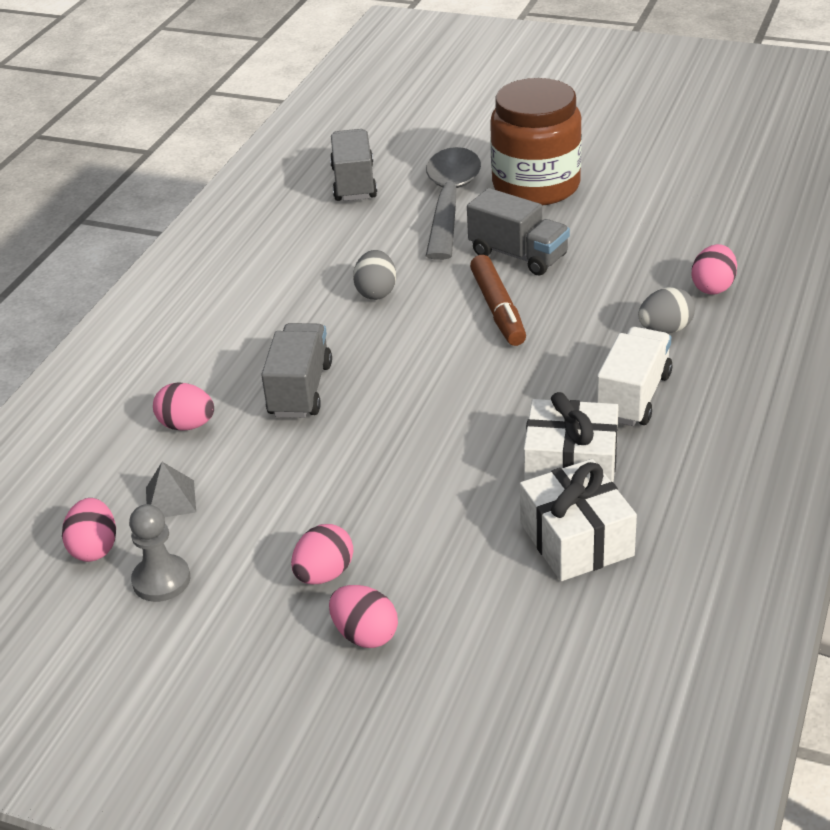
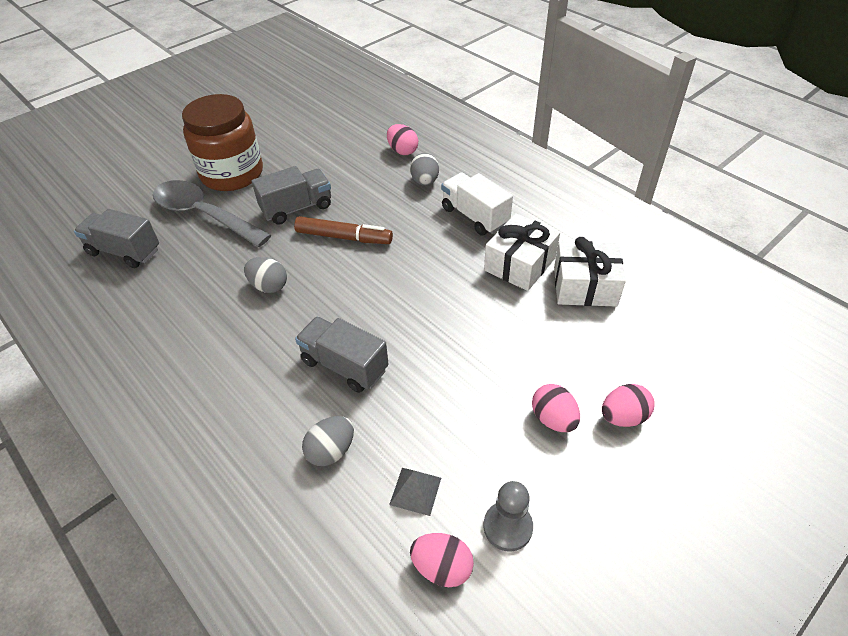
camera: 65 degrees left, 10 degrees up
(187, 425) = (331, 451): pink egg -> grey egg

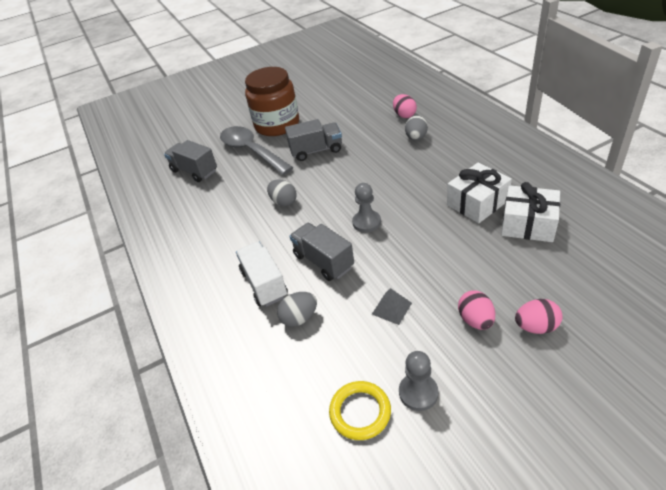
camera: 20 degrees right, 5 degrees down
(343, 237) = (345, 173): brown marker -> none
(388, 304) = (366, 222): none -> grey pawn
(415, 491) = (353, 355): grey pyramid -> grey pyramid (391, 308)
(442, 567) = (360, 412): pink egg -> yellow ring
(474, 216) = (449, 165): white truck -> white truck (264, 284)

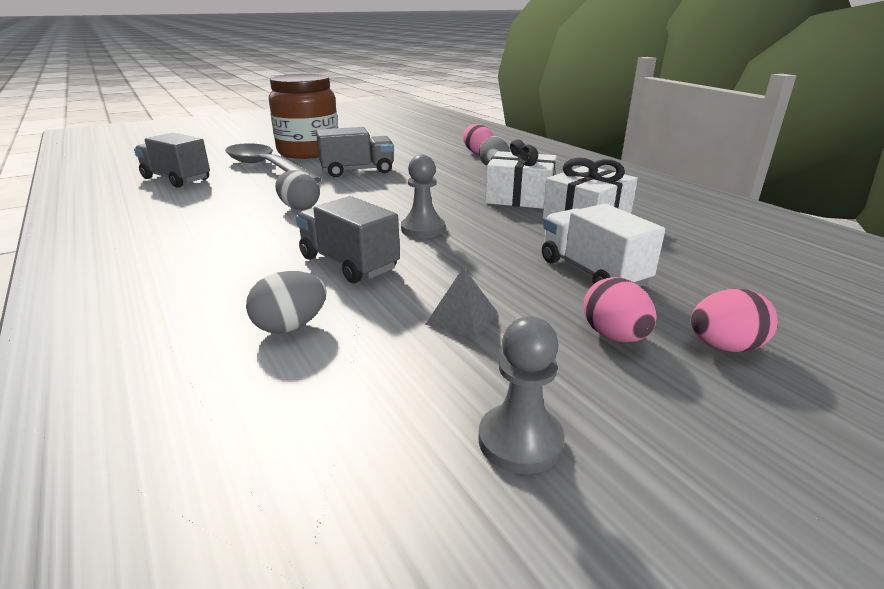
camera: 10 degrees left, 15 degrees down
(264, 284) = (239, 284): white truck -> white truck (592, 272)
(360, 412) = (391, 475): yellow ring -> none
(528, 224) = (666, 238): white gift -> white gift (520, 197)

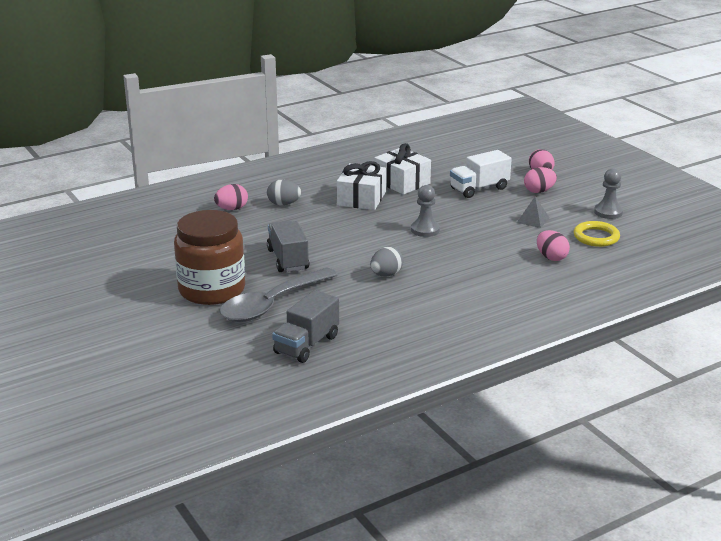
camera: 90 degrees left, 0 degrees up
(290, 326) = (551, 257): grey egg -> pink egg
(349, 263) = (480, 249): grey truck -> none
(368, 398) = (596, 237): none -> yellow ring

